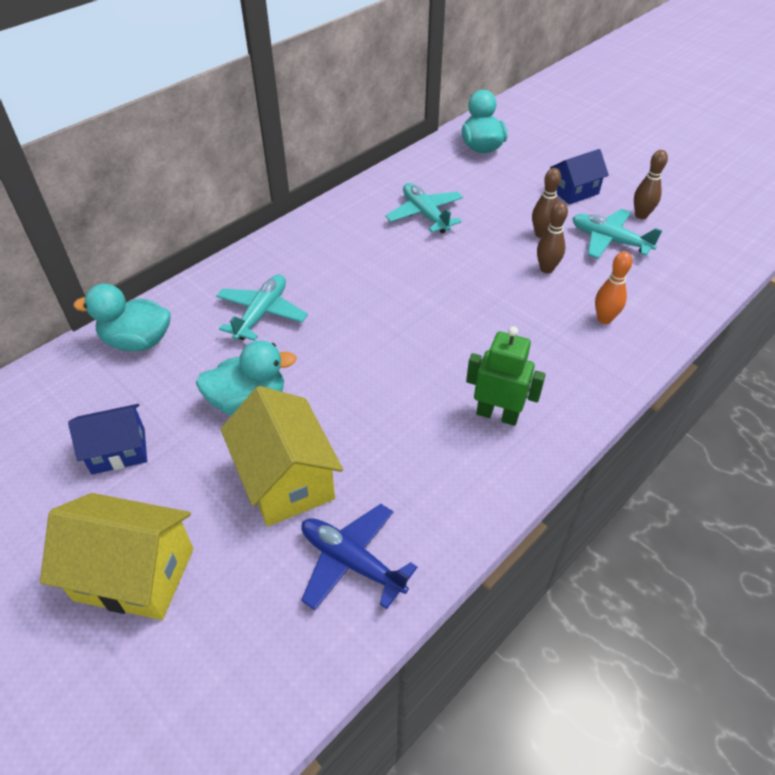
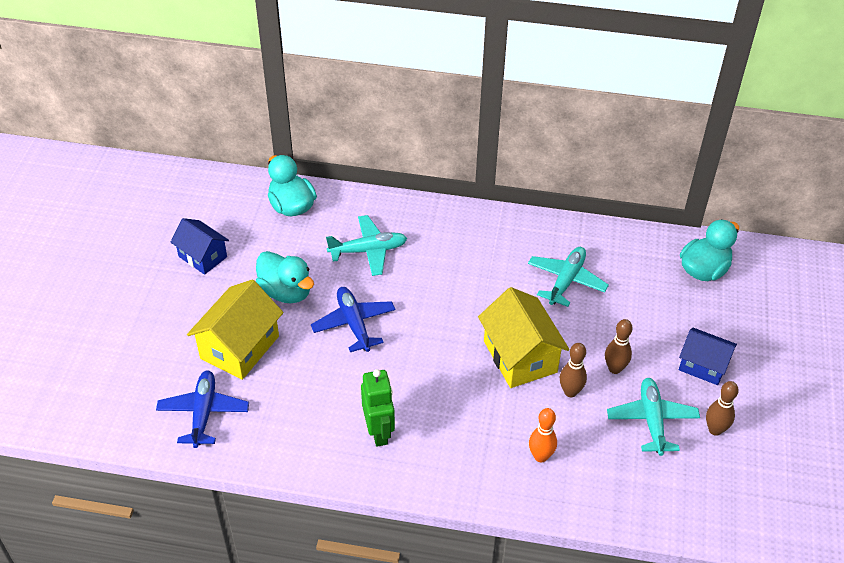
camera: 55 degrees right, 0 degrees up
(134, 574) = (130, 319): yellow house -> yellow house (520, 356)
(344, 368) = (354, 324): none -> blue plane

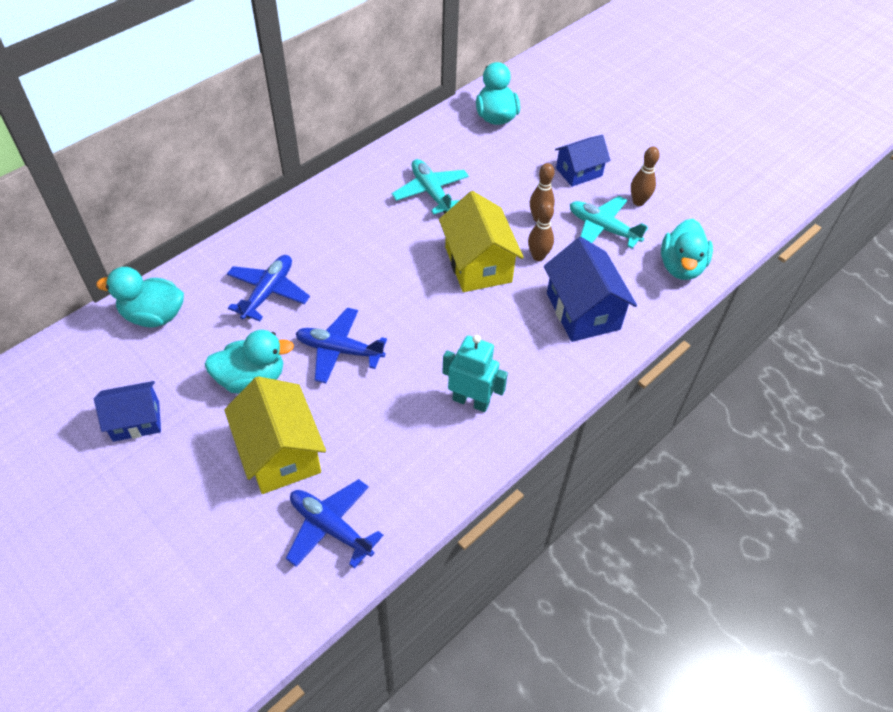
camera: 55 degrees left, 5 degrees up
(368, 250) = (268, 292): turquoise plane -> blue plane
(379, 431) = (471, 401): green robot -> turquoise robot
(520, 356) = (478, 264): yellow house -> yellow house turned 60 degrees clockwise
(540, 456) = (583, 311): orange bowling pin -> blue house
(667, 504) = (681, 266): none -> turquoise duck

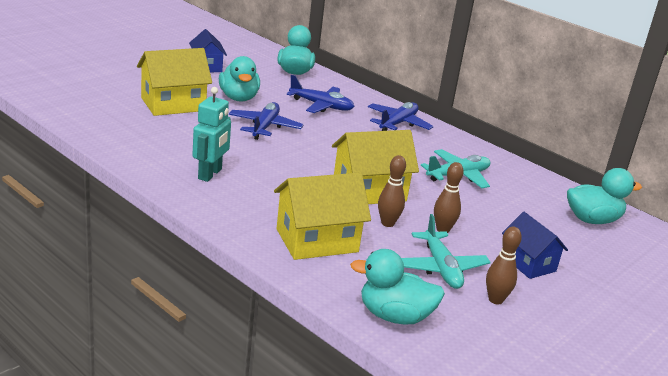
camera: 85 degrees right, 25 degrees down
(331, 527) = (107, 116): blue plane -> blue plane (398, 123)
(583, 311) = (317, 240): blue house -> yellow house
(603, 228) = (441, 268): turquoise plane -> turquoise plane turned 135 degrees clockwise

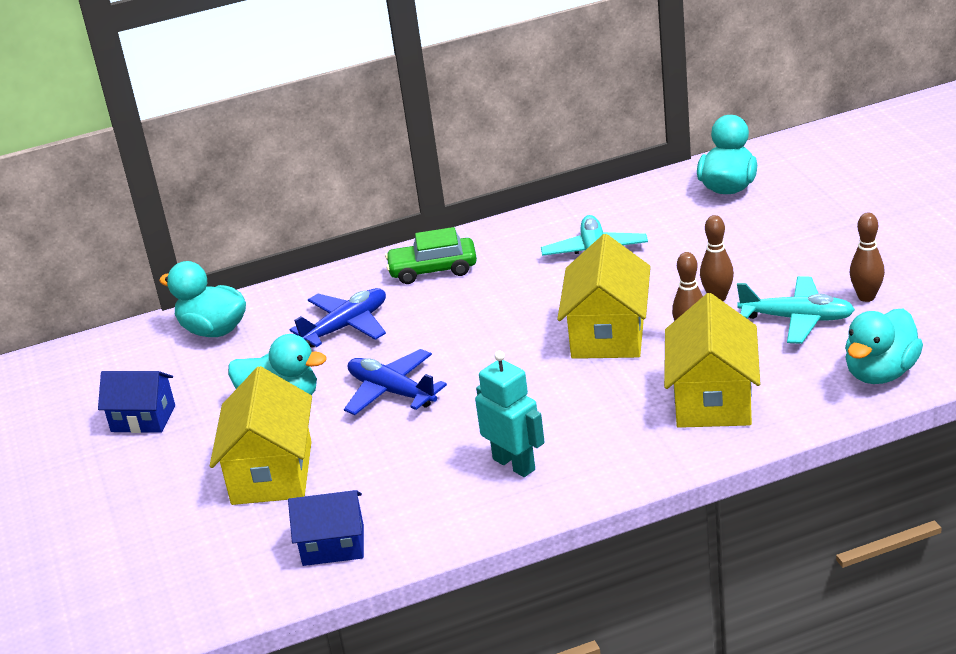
camera: 55 degrees left, 5 degrees up
(398, 123) = (433, 270): blue plane -> green car
(528, 263) = (803, 256): blue house -> blue house (333, 545)

